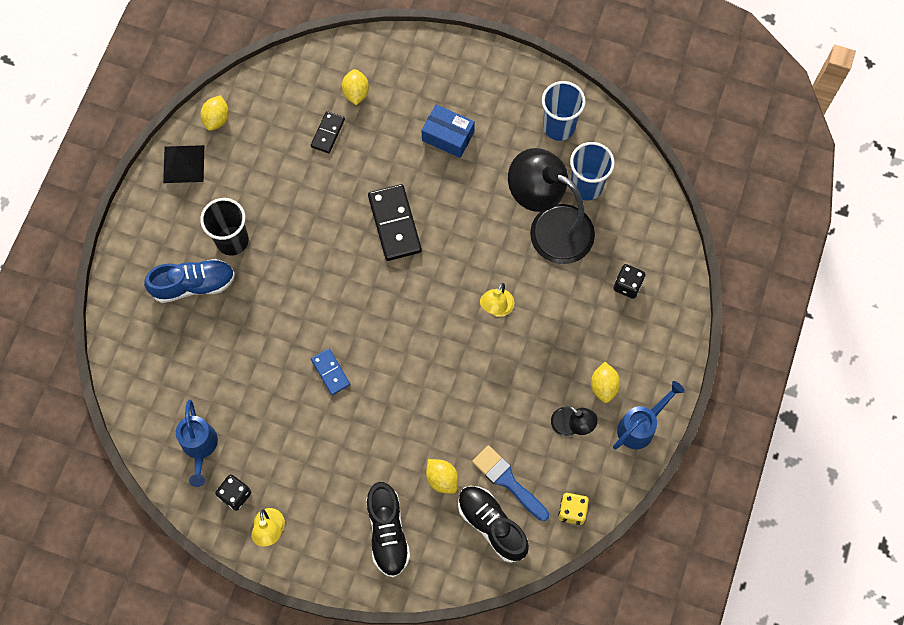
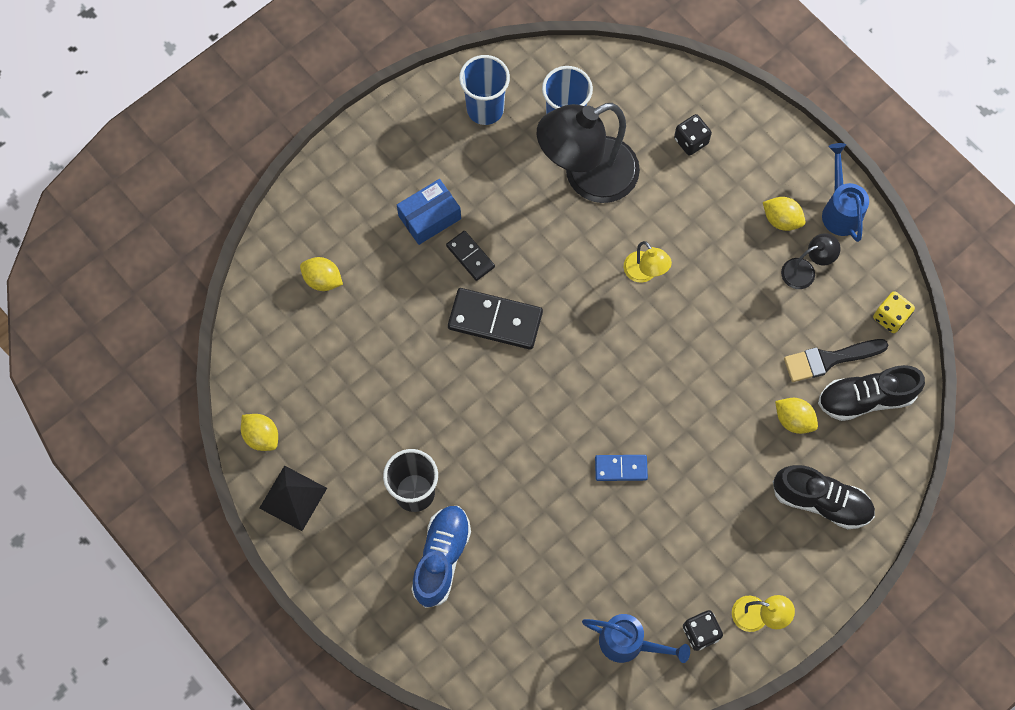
camera: 60 degrees left, 0 degrees up
(328, 133) = (351, 332): black domino -> black domino (470, 256)
(442, 479) = (793, 420): yellow lemon -> yellow lemon turned 45 degrees clockwise
(507, 481) = (829, 359): blue brush -> black brush

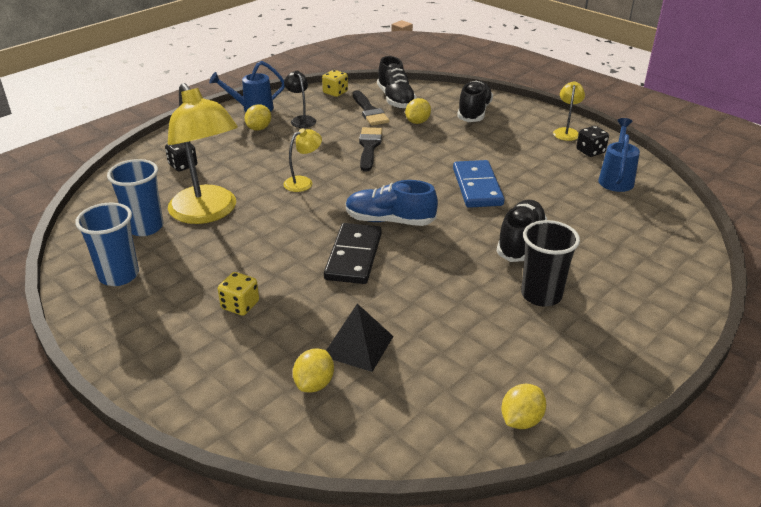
camera: 95 degrees left, 35 degrees down
(293, 498) = (583, 384): black pyramid -> black pyramid (358, 346)
(429, 217) = (240, 305): blue box -> yellow dice
(441, 558) = (597, 274): blue shoe -> blue shoe (390, 220)
(470, 256) = (286, 275): black domino -> none
(505, 493) = (520, 242): none -> black shoe
(587, 177) = (208, 213): black lamp -> yellow lamp
(621, 468) = (477, 187): blue domino -> blue domino, size x1.76
(726, 352) = (369, 147): none -> black brush

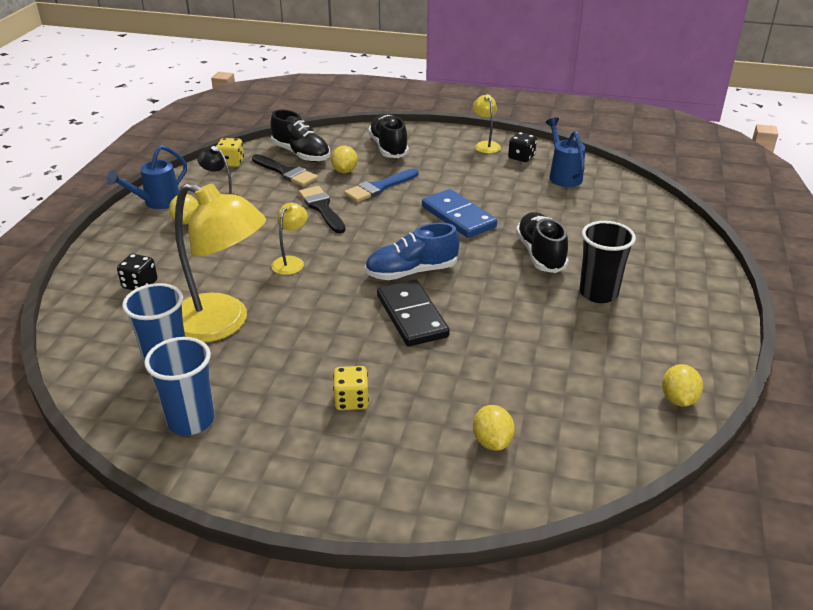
camera: 30 degrees left, 0 degrees up
(358, 346) = (496, 393): black pyramid -> none
(433, 143) = (379, 187): none -> blue brush

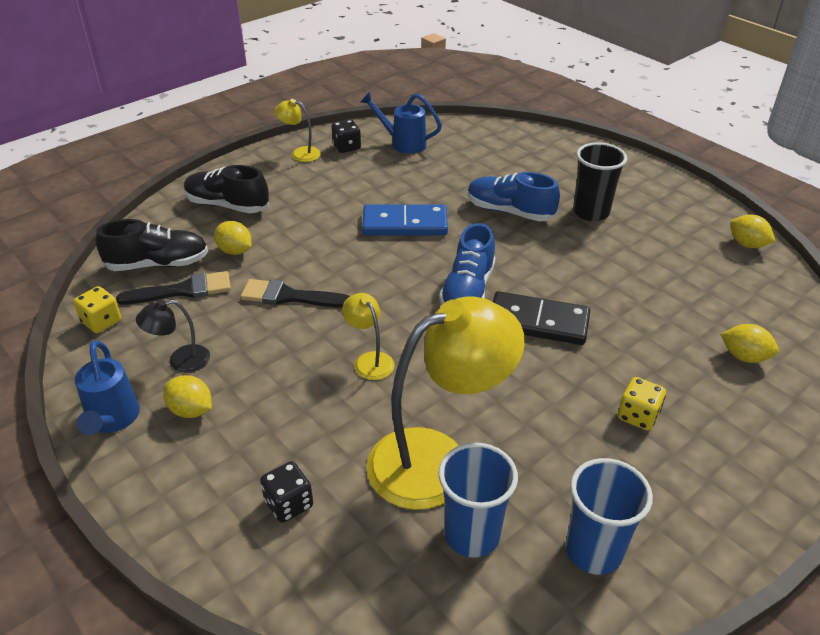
camera: 55 degrees left, 5 degrees up
(379, 187) = (296, 244): blue brush -> none
(540, 254) = (509, 211): black shoe -> blue shoe

